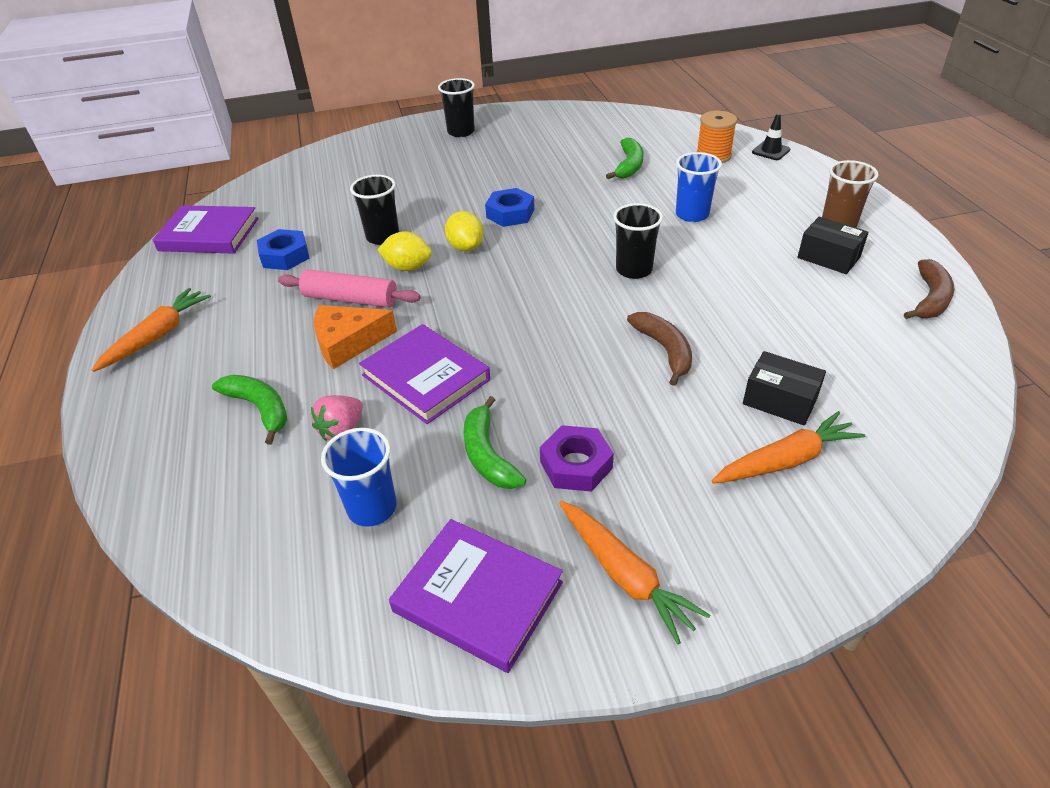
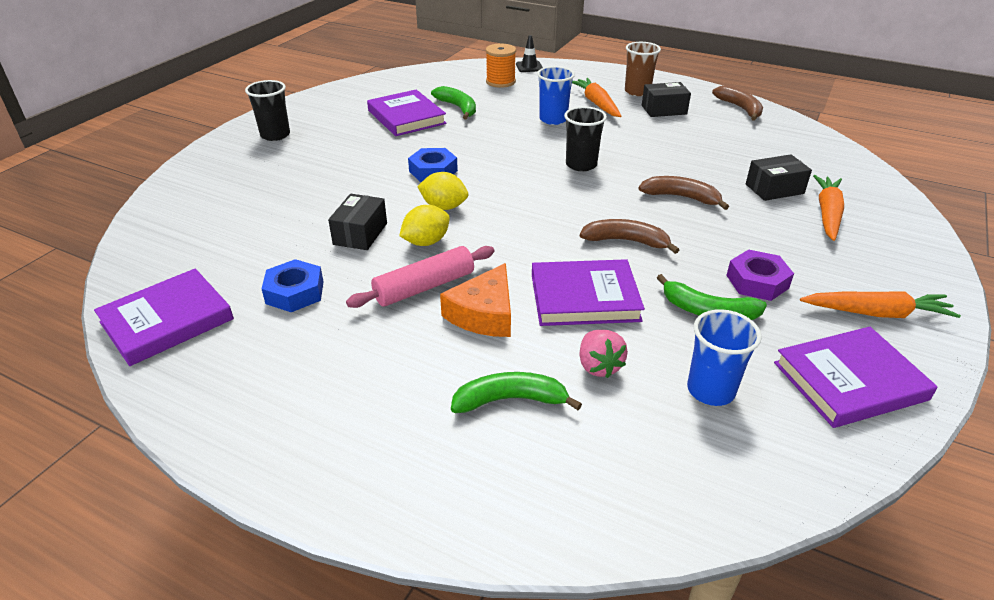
camera: 50 degrees left, 5 degrees down
(158, 336) = (294, 423): orange carrot -> orange carrot (596, 103)
(382, 237) = (360, 234): black cup -> black box
(540, 356) = (626, 241): none -> brown banana
(573, 156) = (406, 117): none -> purple book

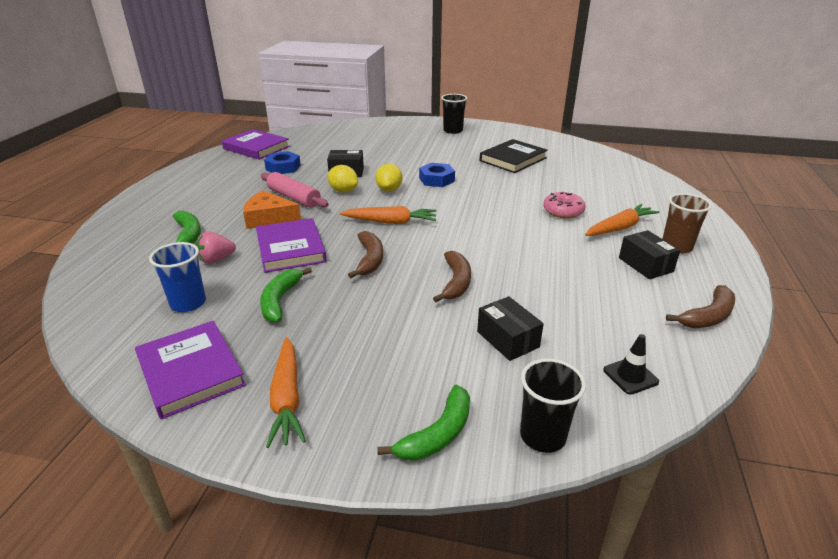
camera: 75 degrees right, 5 degrees down
(406, 117) = (513, 159): purple book -> black book
(458, 108) = (547, 173): green banana -> green banana (438, 434)
(500, 82) = (617, 182): orange spool -> none
(529, 67) = (668, 189): black traffic cone -> black traffic cone (630, 376)
(553, 119) = (563, 211): blue cup -> pink donut
(581, 165) = (485, 231): black cup -> black cup (542, 436)
(757, 282) = (326, 325): purple nut -> none
(827, 214) = (472, 377): orange carrot -> orange carrot (391, 222)

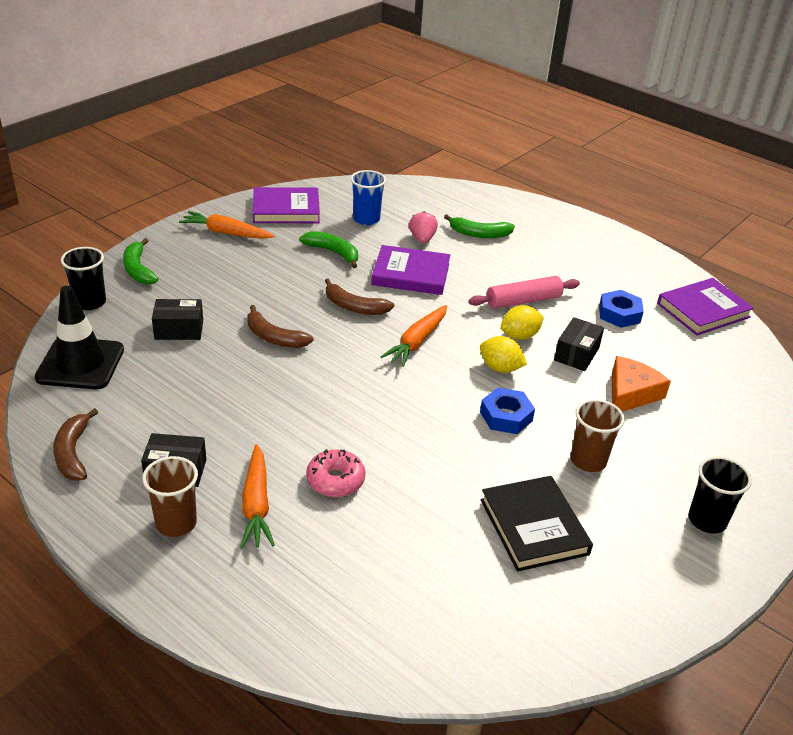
camera: 115 degrees right, 5 degrees up
(268, 218) = (483, 277): orange cheese -> orange cheese (630, 393)
(446, 156) = (588, 460): none -> brown cup
(630, 376) = (80, 364): black traffic cone -> black traffic cone, size x2.10

